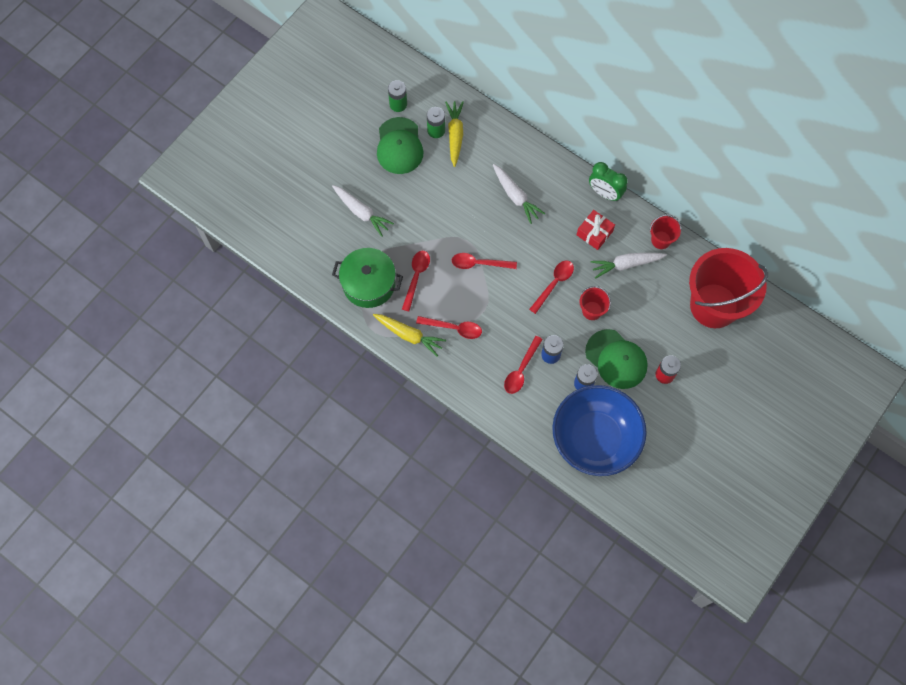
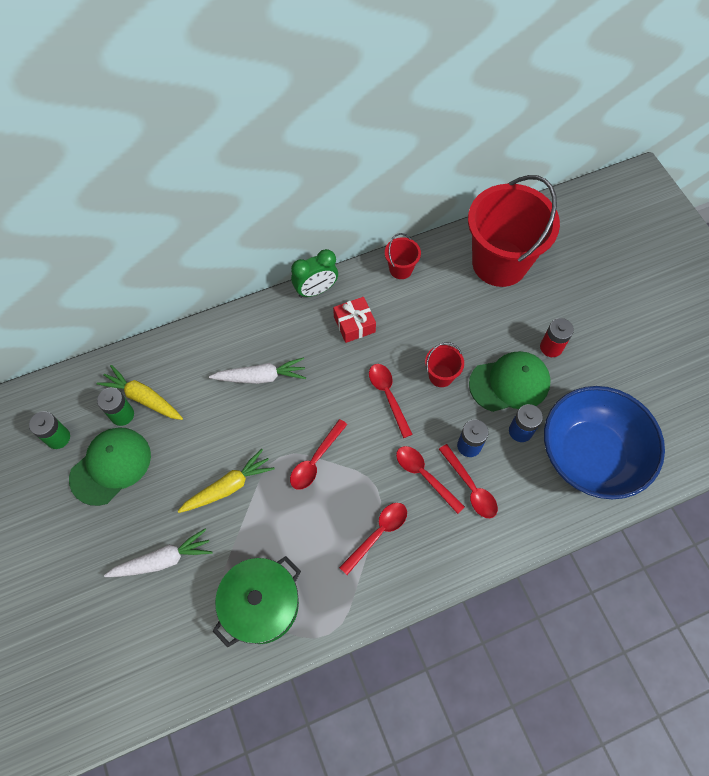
camera: 60 degrees left, 5 degrees down
(399, 146) = (111, 466): green cap -> green cap turned 75 degrees counterclockwise
(409, 335) = (356, 592): yellow carrot -> yellow carrot (228, 487)
(416, 277) = (288, 541): red spoon -> red spoon (424, 476)
(626, 264) = (408, 315): white carrot -> none

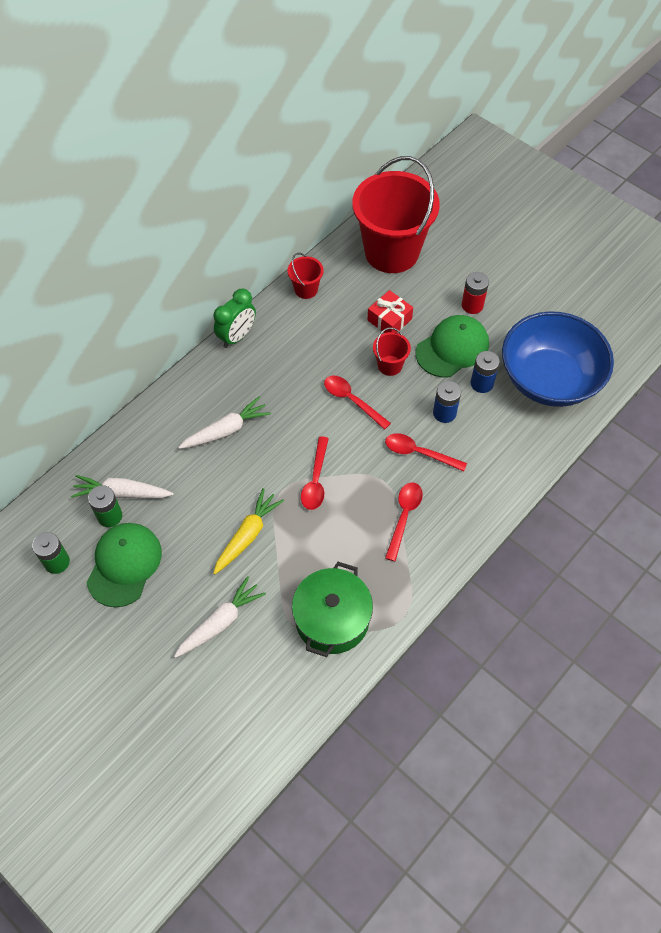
camera: 25 degrees left, 5 degrees down
(143, 398) = (122, 493): yellow carrot -> white carrot
(354, 324) = (289, 352): red gift -> red gift (389, 320)
(470, 487) = (463, 446): red spoon -> none

